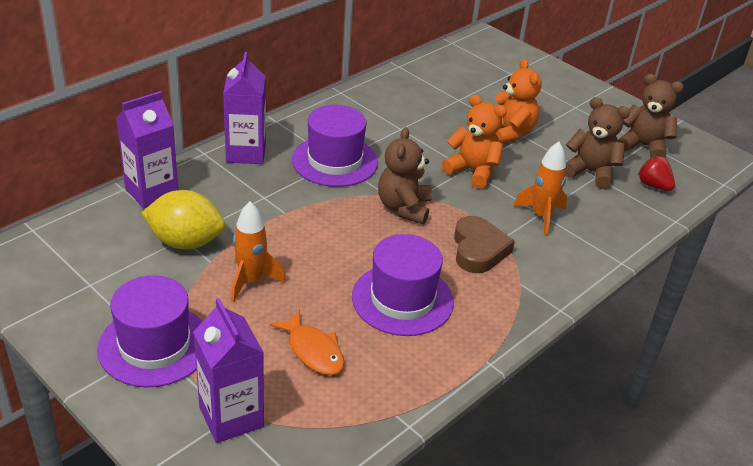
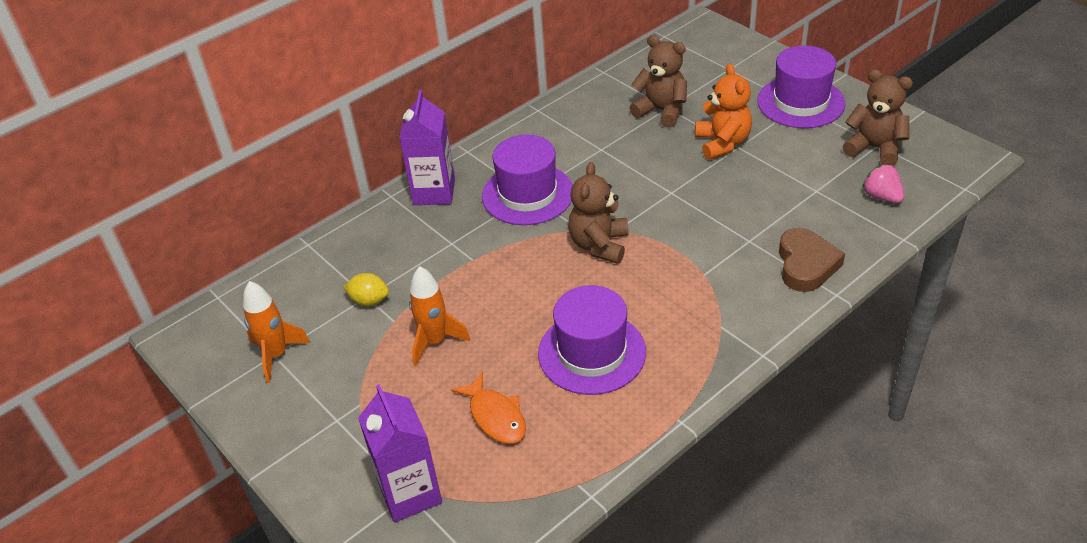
camera: 10 degrees right, 5 degrees up
(152, 192) = (336, 246): purple carton -> none
(154, 345) = (336, 418): purple hat -> purple hat (800, 102)
(185, 242) = (369, 301): yellow lemon -> yellow lemon, size x0.55
(473, 171) = (677, 195): orange teddy bear -> none
(478, 249) = (677, 289): brown heart -> brown heart (806, 264)
(541, 216) = (750, 244): orange rocket -> orange rocket (276, 355)
(591, 172) = (810, 186): brown teddy bear -> brown teddy bear (661, 111)
(653, 185) = (881, 197): red strawberry -> pink strawberry

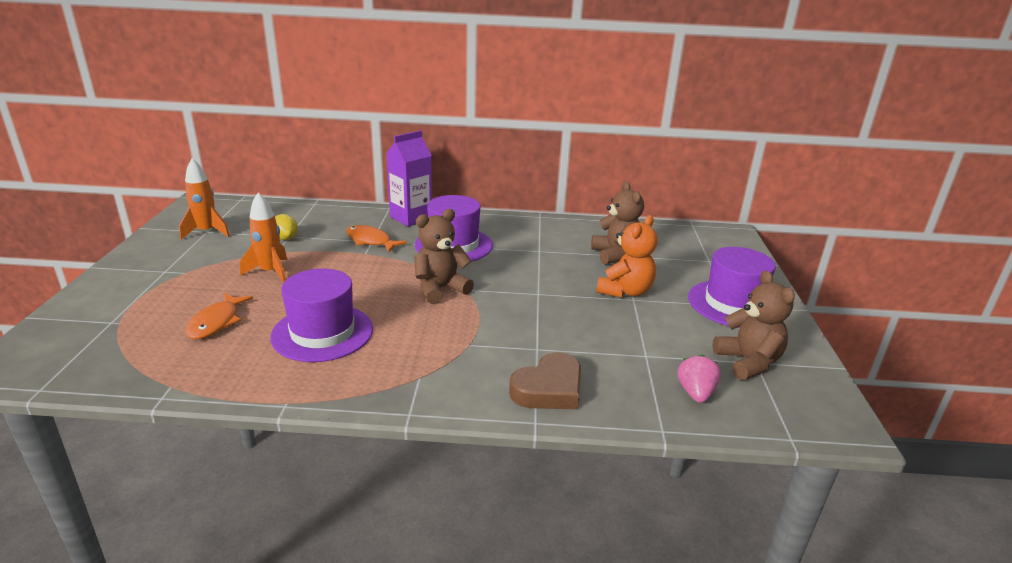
camera: 40 degrees right, 15 degrees down
(410, 493) = (111, 322): purple carton -> none
(451, 244) = (370, 241): none -> orange fish

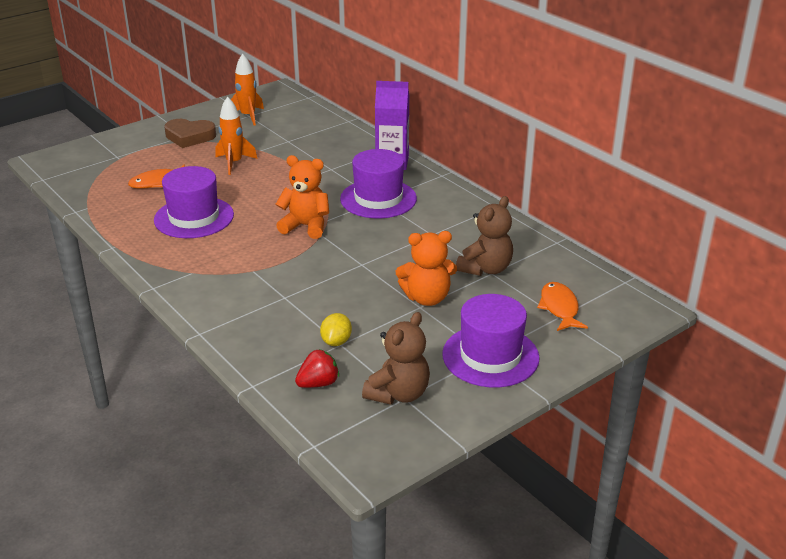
camera: 50 degrees right, 5 degrees up
(285, 238) = (283, 142): yellow lemon -> yellow lemon (336, 341)
(370, 241) = (330, 168): orange fish -> orange fish (559, 308)
(440, 289) = (306, 226): brown teddy bear -> orange teddy bear
(549, 389) = (242, 322): brown heart -> brown heart (189, 137)
(695, 393) = (318, 383): pink strawberry -> red strawberry

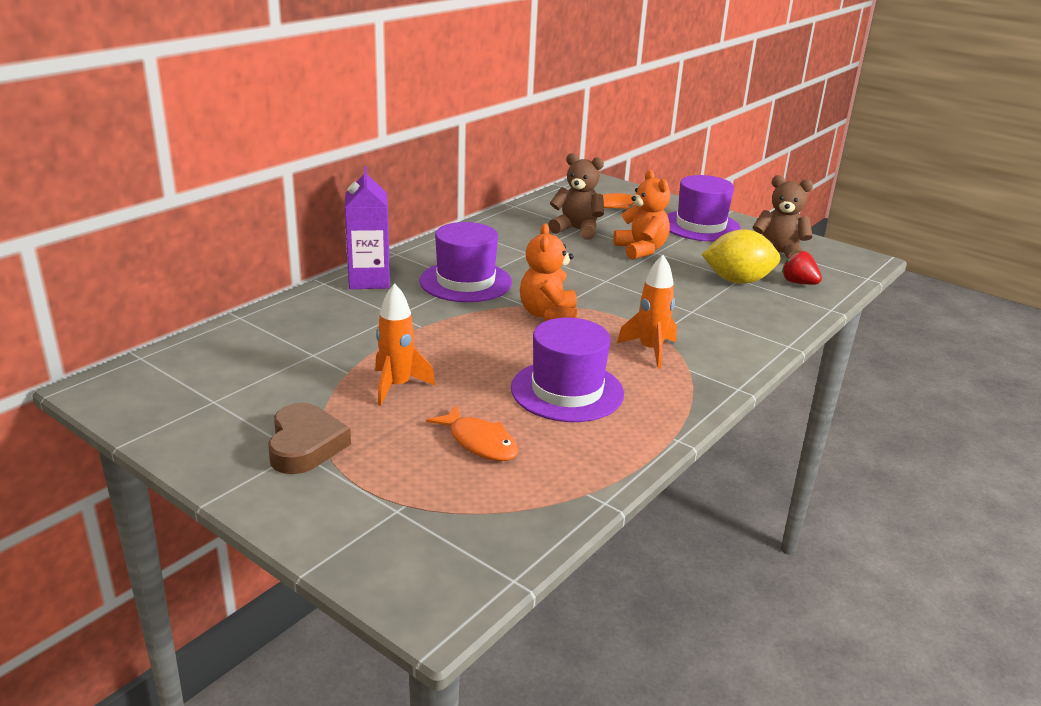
camera: 105 degrees left, 5 degrees down
(248, 116) = (217, 401): orange rocket -> orange rocket (650, 350)
(336, 341) = (737, 281): yellow lemon -> yellow lemon, size x1.83

